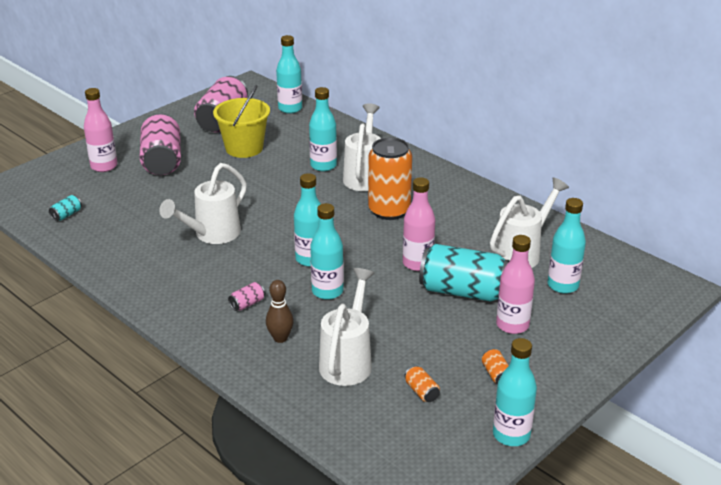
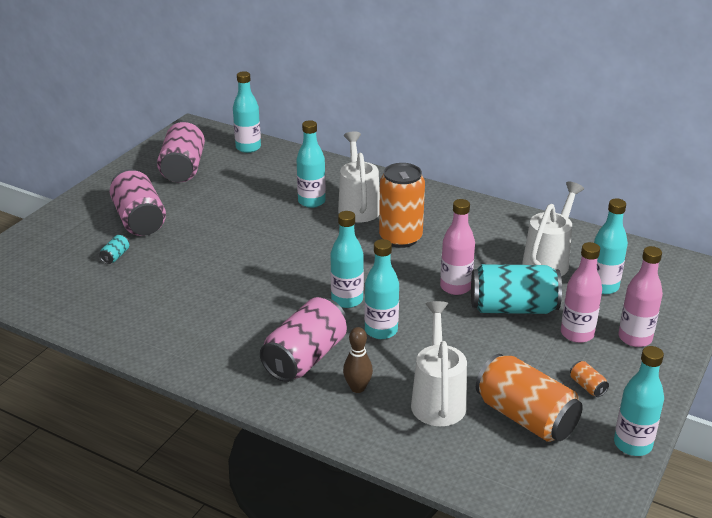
camera: 15 degrees left, 0 degrees up
(66, 215) = (61, 293): turquoise can -> turquoise can (115, 256)
(104, 166) = (78, 235): pink bottle -> pink bottle (635, 338)
(212, 235) = (232, 290): white watering can -> none
(244, 148) = (220, 195): yellow bucket -> none
(247, 304) = (305, 357): pink can -> pink can, size x2.47
(421, 391) = (526, 417): orange can -> orange can, size x2.47

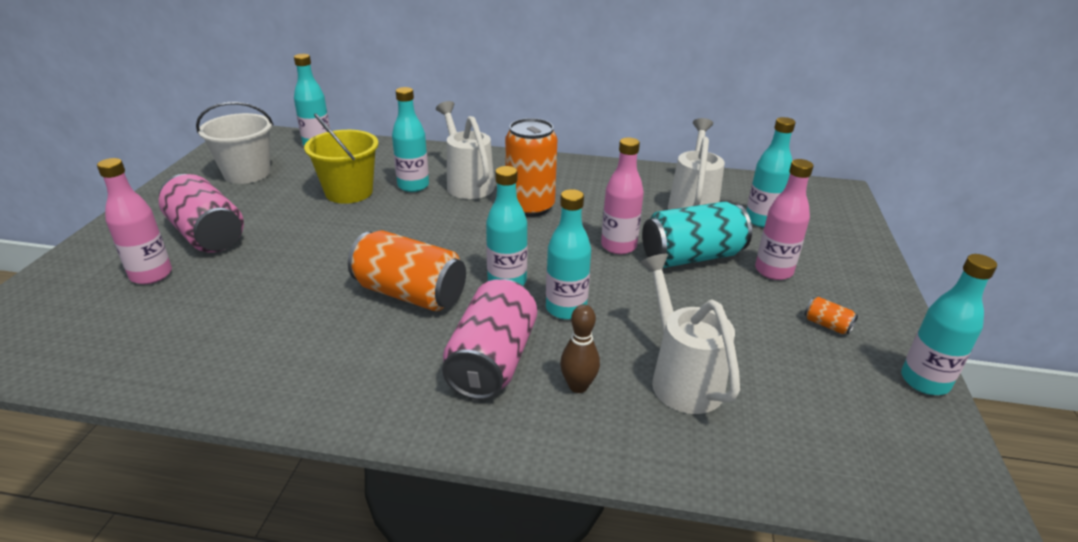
camera: 20 degrees left, 0 degrees up
(115, 256) = (185, 282): turquoise can -> none
(183, 168) = (247, 173): pink can -> white bucket
(257, 199) = (349, 192): none -> yellow bucket
(526, 417) = (792, 376): orange can -> orange can (410, 294)
(635, 338) = (830, 264): pink bottle -> pink bottle (151, 275)

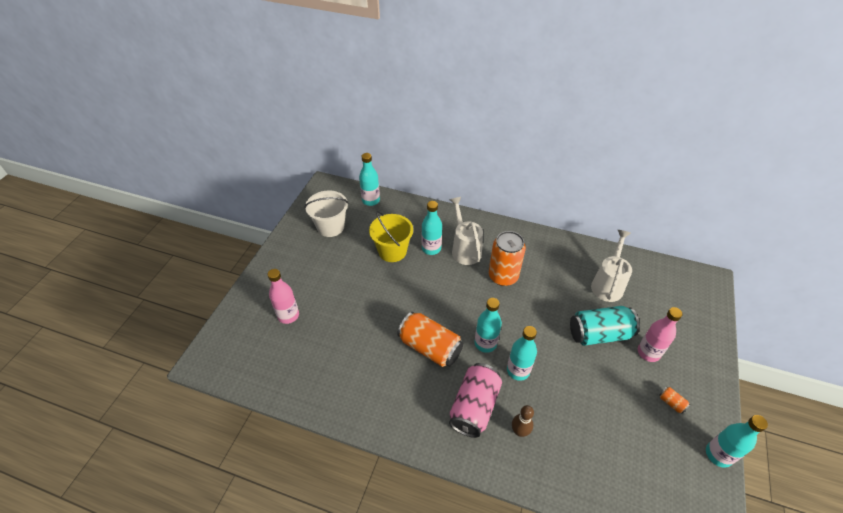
camera: 10 degrees right, 15 degrees up
(207, 235) = (314, 283): pink can -> none
(618, 246) = (555, 319): pink bottle -> none
(681, 378) = (577, 433): white watering can -> none
(761, 220) = (650, 304): turquoise bottle -> none

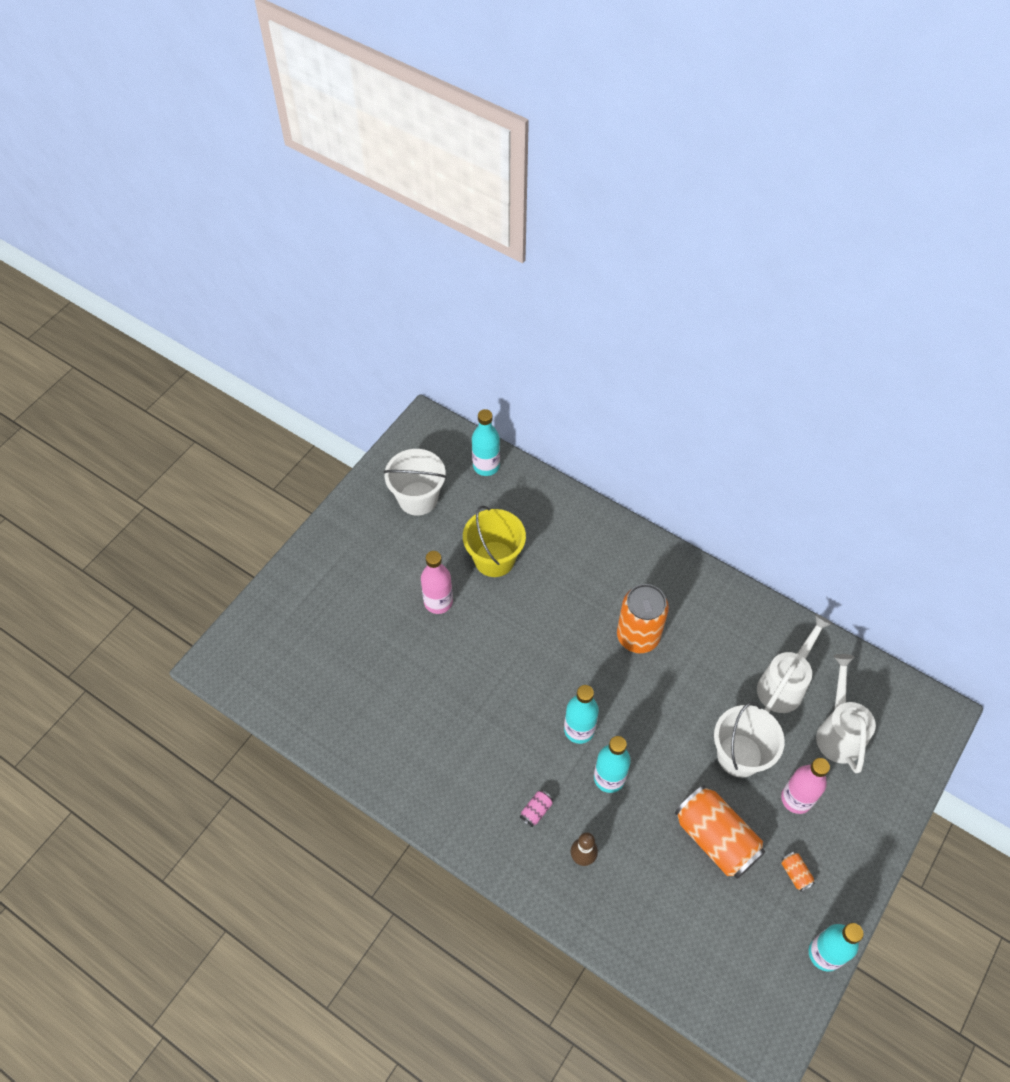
camera: 15 degrees right, 10 degrees up
(288, 315) = (332, 625): pink bottle -> pink bottle (438, 602)
(430, 347) = (504, 717): orange can -> orange can (716, 838)
(431, 248) = (550, 567): turquoise bottle -> none
(465, 249) = (598, 579): white watering can -> white watering can (838, 732)
(474, 406) = (536, 811): pink can -> pink can, size x0.40
(599, 334) = (739, 755): turquoise can -> white bucket

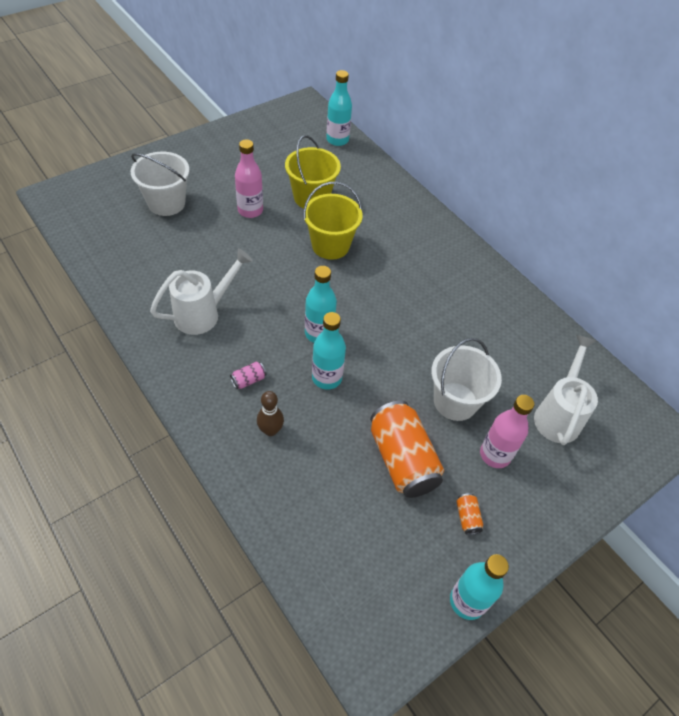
camera: 15 degrees right, 5 degrees down
(418, 498) = (273, 143): white bucket -> white bucket (166, 203)
(542, 616) = (330, 245): none -> yellow bucket
(638, 636) = (405, 284): orange can -> none
(784, 684) = (521, 361): white watering can -> white watering can (203, 313)

